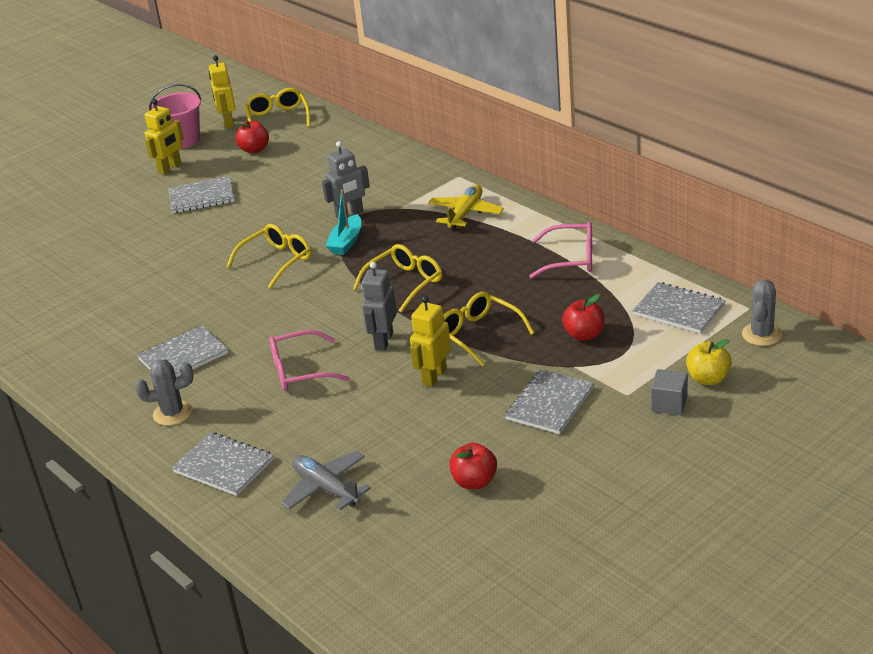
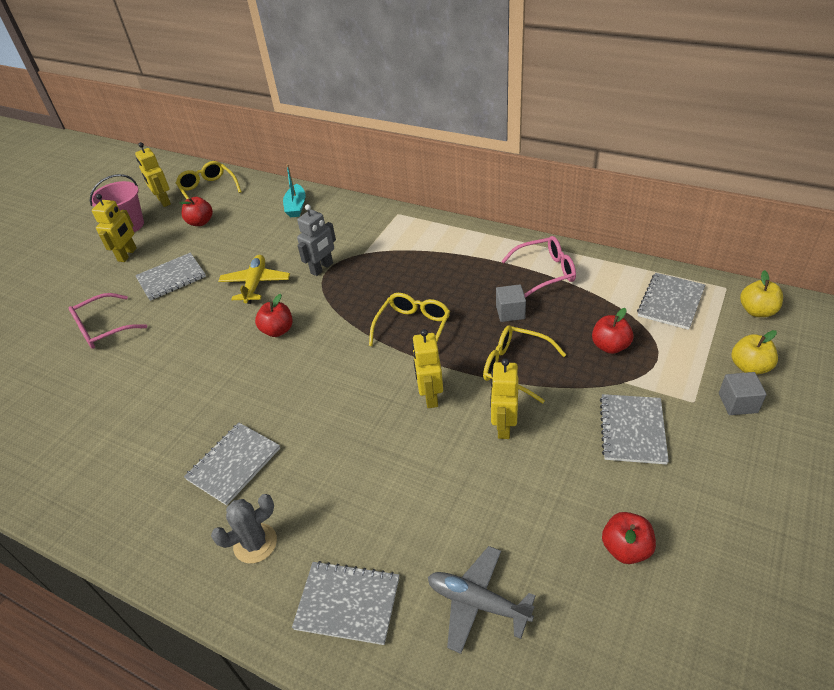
camera: 20 degrees left, 10 degrees up
(276, 261) = (277, 330): yellow glasses -> red apple
(300, 371) = (366, 452): pink glasses -> pink glasses (103, 328)
(346, 242) = (334, 297): turquoise boat -> turquoise boat (296, 207)
(383, 341) = (430, 396): grey robot -> yellow robot
(465, 214) = (425, 247): yellow plane -> yellow plane (255, 284)
(508, 288) = (510, 312): none -> grey cube
(678, 310) = (671, 302): grey notebook -> grey notebook turned 75 degrees counterclockwise
(762, 334) = (757, 311): grey cactus -> yellow apple

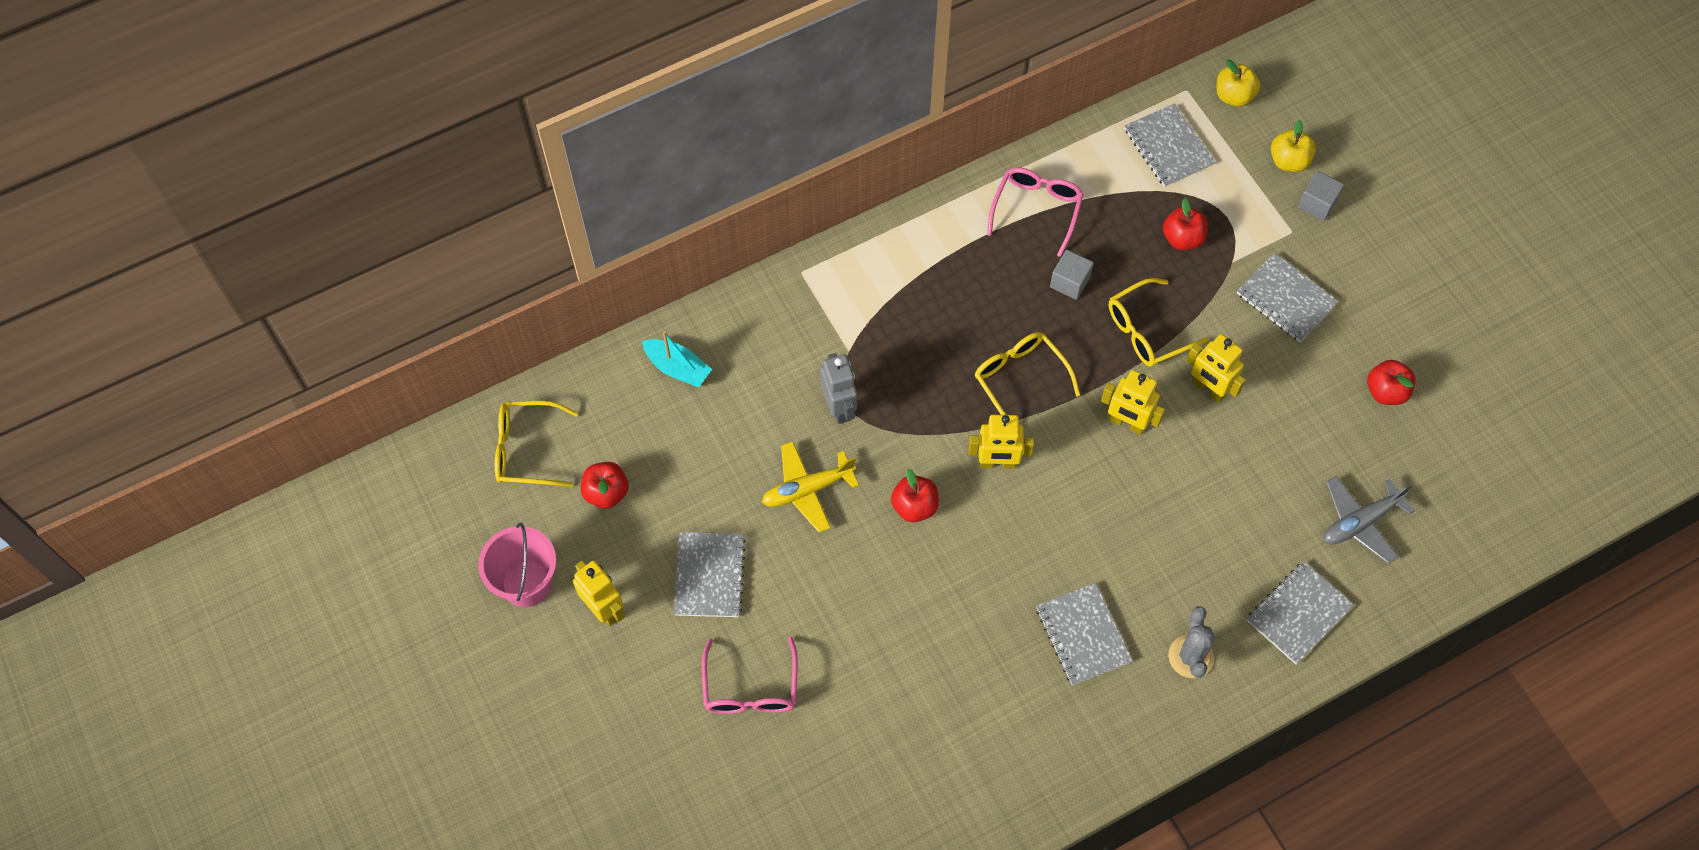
camera: 60 degrees left, 20 degrees up
(163, 201) = (502, 516): yellow robot -> yellow robot (997, 463)
(255, 284) = (807, 489): yellow plane -> yellow plane turned 60 degrees counterclockwise

